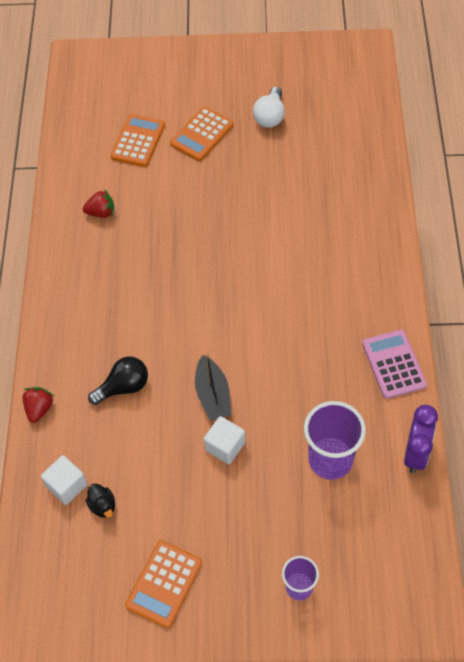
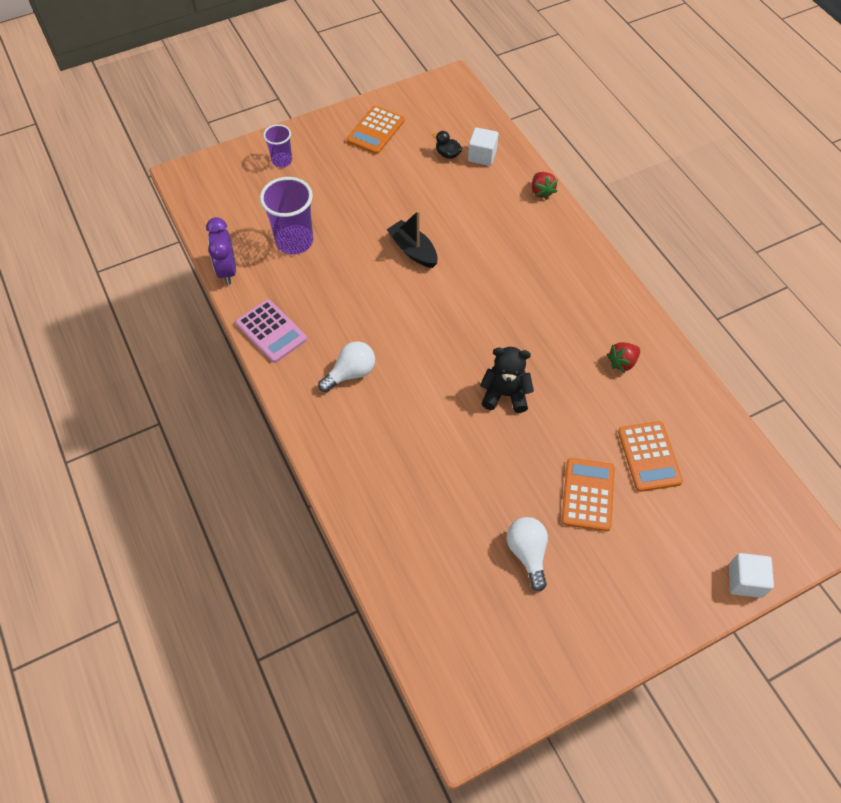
camera: 150 degrees right, 0 degrees up
(124, 387) = (488, 229): black light bulb -> none
(164, 584) = (375, 130): orange calculator -> orange calculator turned 150 degrees counterclockwise
(214, 225) = (505, 394): none -> black teddy bear
(225, 446) = (382, 220): white cube -> white cube (745, 581)
(336, 294) = (351, 373): none -> white light bulb

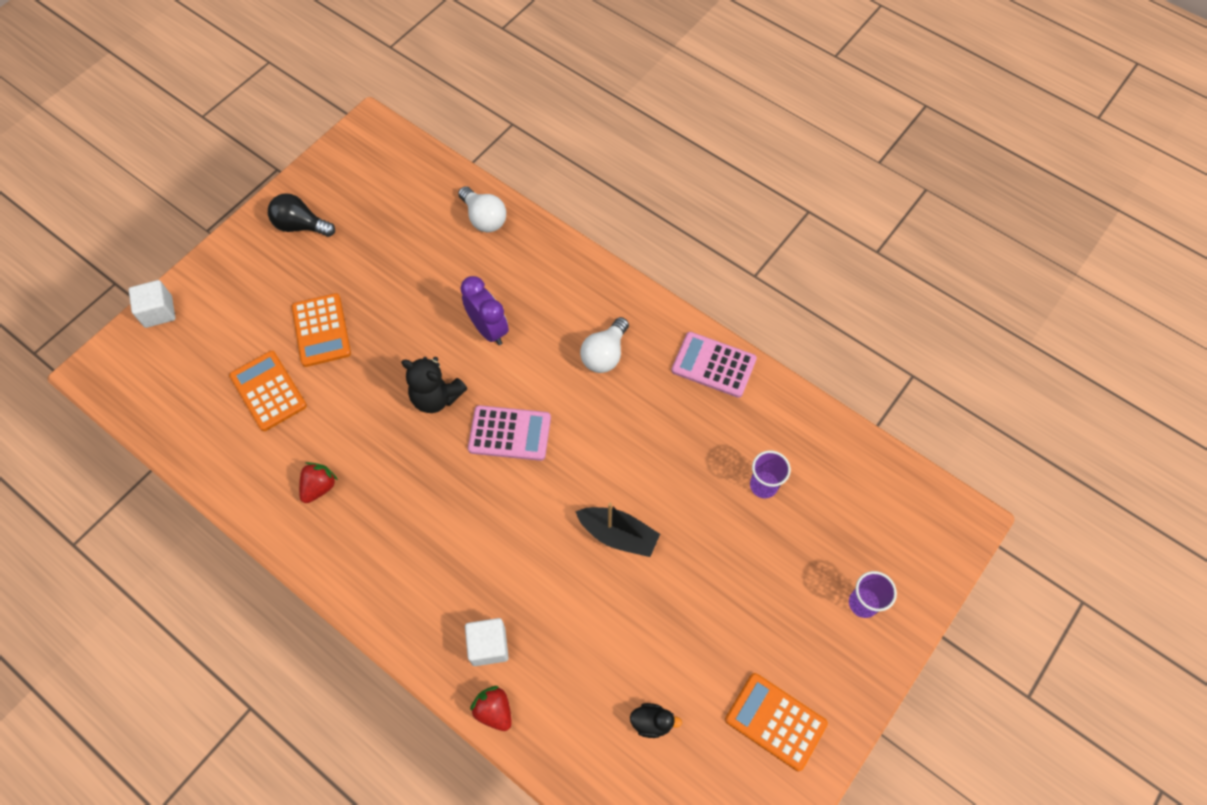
camera: 155 degrees right, 5 degrees up
(227, 270) = (810, 415): purple clock -> purple clock (488, 329)
(294, 241) = (763, 485): purple cup -> purple cup, size x0.58
(375, 130) = (775, 721): orange calculator -> orange calculator turned 60 degrees counterclockwise
(458, 344) = (509, 433): none -> pink calculator
(482, 156) = (603, 743): white cube -> white cube (488, 646)
(505, 394) = (436, 397): black teddy bear -> black teddy bear turned 45 degrees clockwise
(527, 553) = (362, 259): white light bulb -> white light bulb (484, 218)
(580, 622) = (301, 226): none -> black light bulb

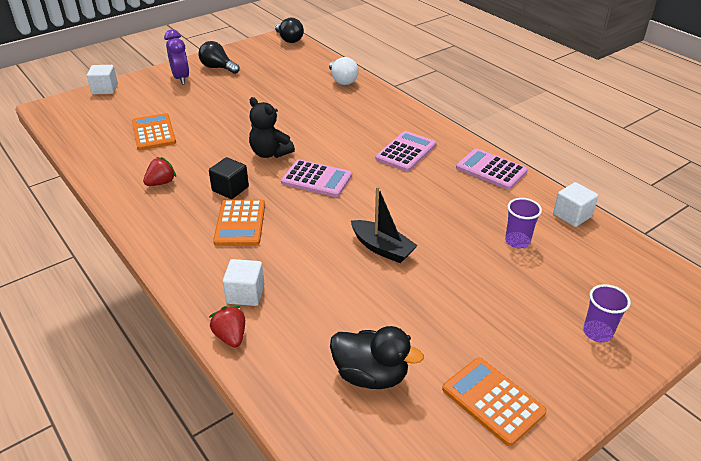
camera: 15 degrees right, 25 degrees down
(321, 330) = (206, 112): orange calculator -> orange calculator (240, 223)
(379, 133) = (289, 39): none -> black light bulb
(410, 477) = (230, 189): none -> black cube
(488, 329) = (323, 128): purple clock -> purple clock (181, 78)
(605, 354) = (406, 152): white light bulb -> pink calculator
(652, 722) = (371, 375): black duck -> black duck, size x1.88
(817, 426) = (572, 215): none -> white cube

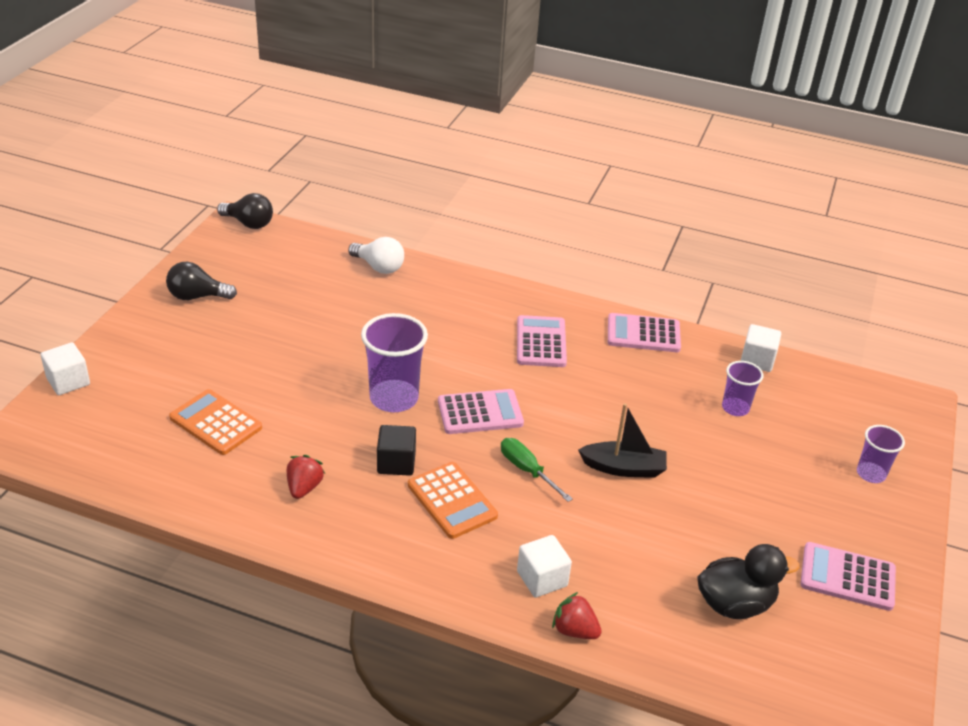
camera: 35 degrees left, 0 degrees up
(181, 78) = (163, 329): purple clock -> none
(270, 153) = (394, 398): black teddy bear -> purple cup
(310, 224) = (527, 470): none -> green screwdriver
(493, 401) = (847, 577): orange calculator -> pink calculator

